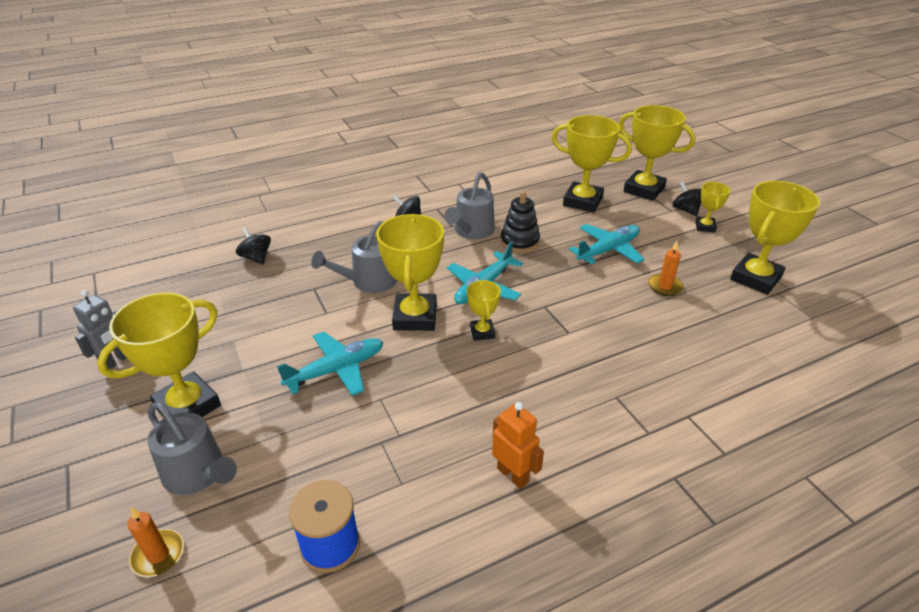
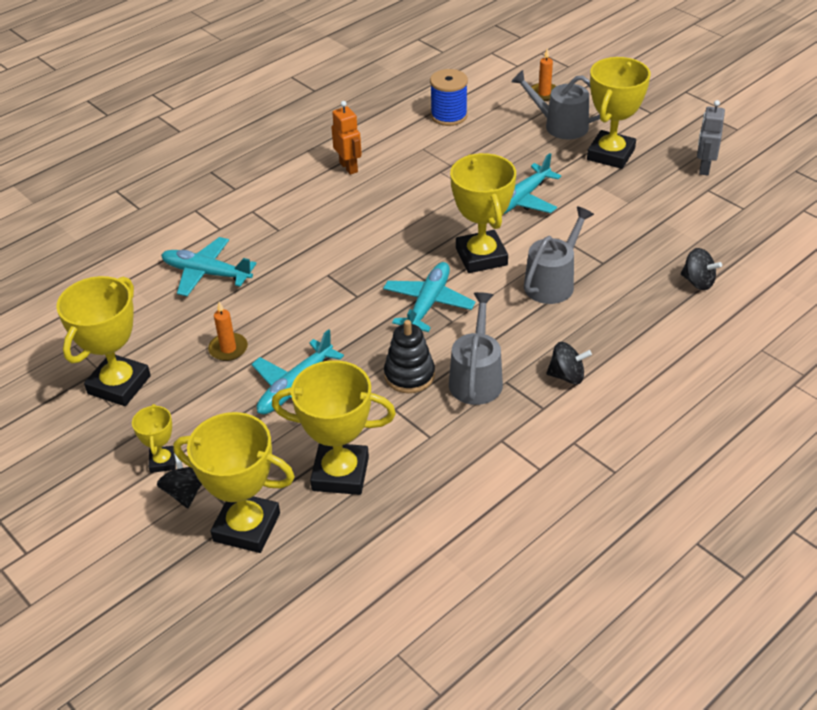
camera: 165 degrees right, 5 degrees up
(482, 332) = (410, 256): yellow trophy -> none
(513, 475) = (349, 167): orange robot -> orange robot turned 150 degrees counterclockwise
(685, 210) = (185, 492): black spinning top -> black spinning top turned 150 degrees counterclockwise
(695, 361) = (207, 273): none -> turquoise plane

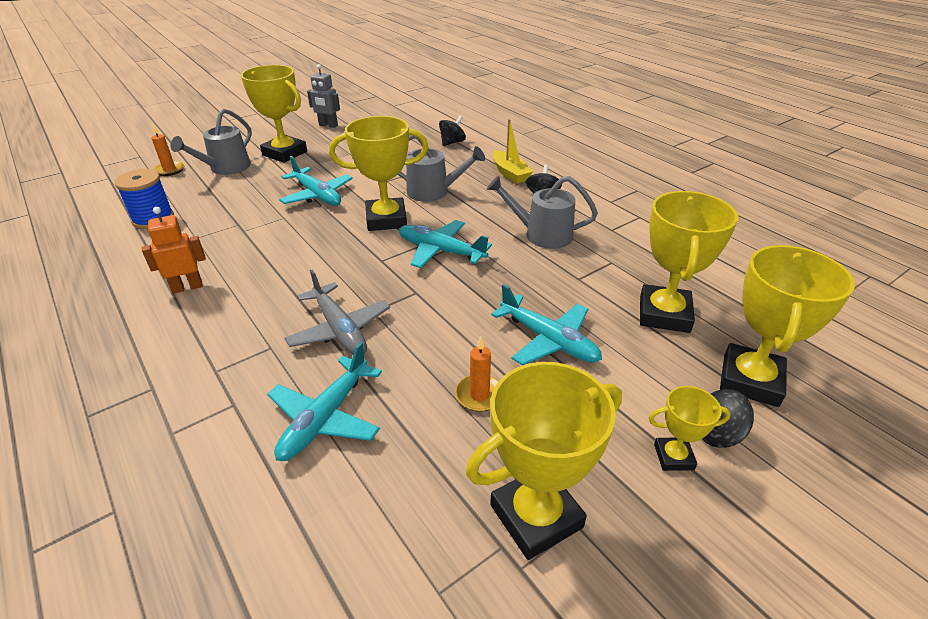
camera: 85 degrees left, 5 degrees down
(119, 385) = (536, 516): yellow trophy -> yellow trophy turned 60 degrees counterclockwise
(302, 260) = (339, 329): none -> grey plane
(409, 375) = (535, 267): black stacking toy -> none
(552, 282) = (433, 192): grey watering can -> grey watering can turned 150 degrees clockwise
(623, 343) = (510, 173): none -> yellow boat

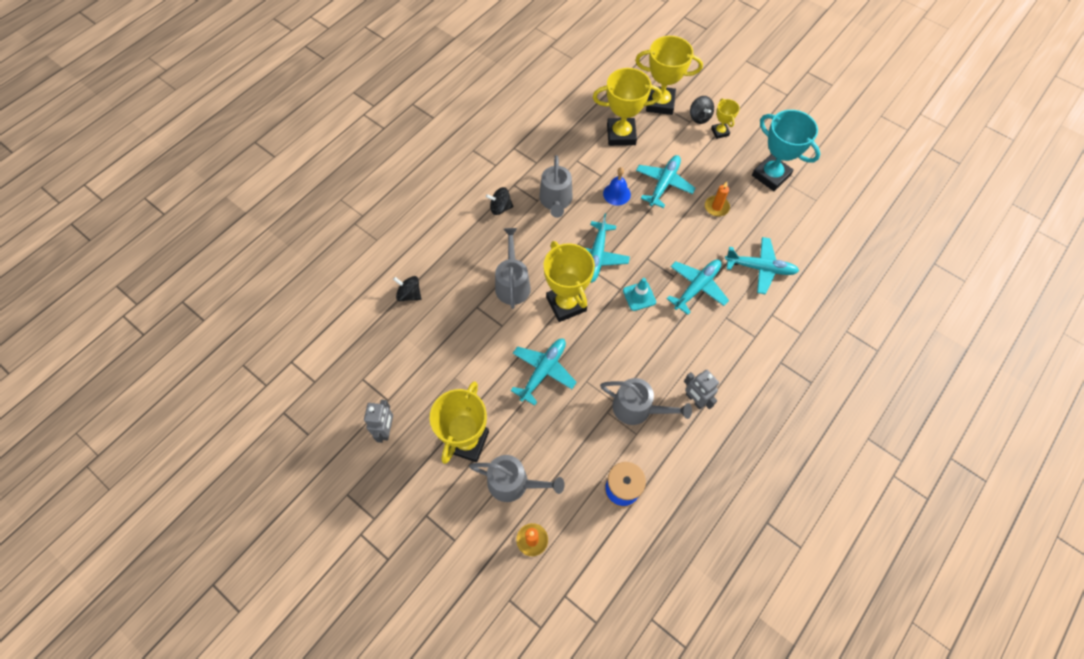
camera: 105 degrees left, 25 degrees up
(187, 287) = (694, 400): orange robot -> grey robot
(221, 243) = (637, 408): none -> grey watering can
(339, 329) = (696, 287): grey plane -> turquoise plane
(361, 273) = (639, 296): none -> turquoise traffic cone
(510, 173) = (465, 236): yellow boat -> none
(536, 516) = (770, 175): yellow trophy -> turquoise trophy
(540, 287) = (616, 194): none -> blue bell

